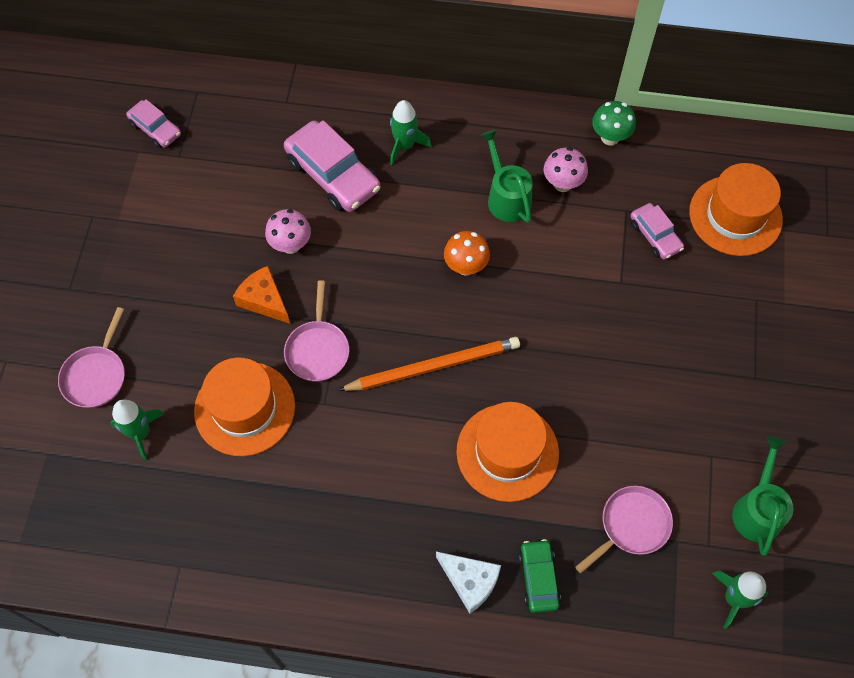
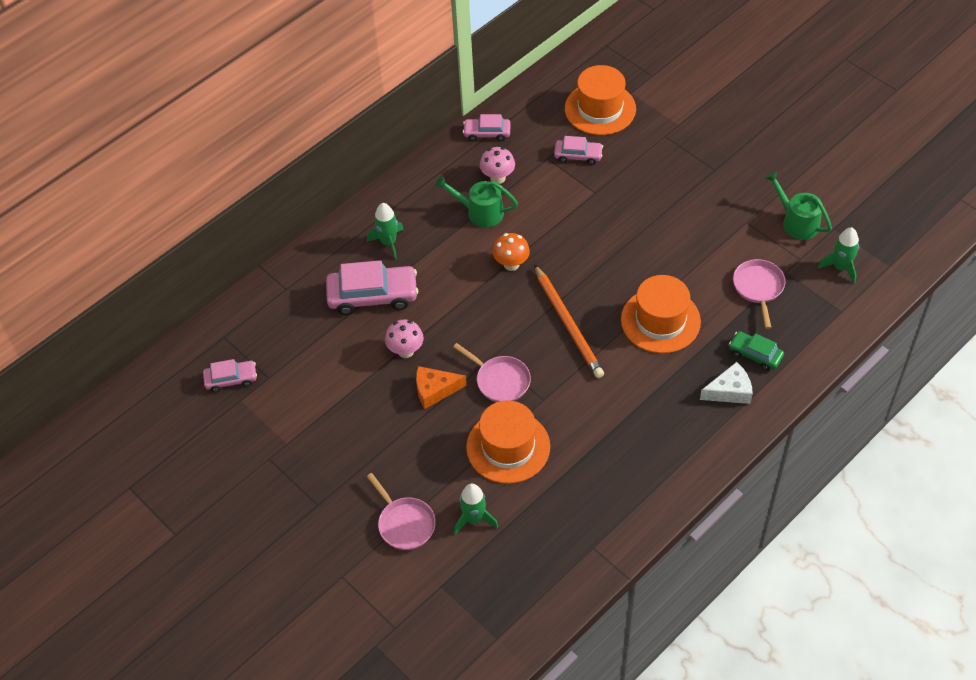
camera: 50 degrees left, 10 degrees down
(433, 366) = (568, 324): orange pencil -> orange pencil turned 135 degrees clockwise
(610, 137) = (487, 133): green mushroom -> pink car

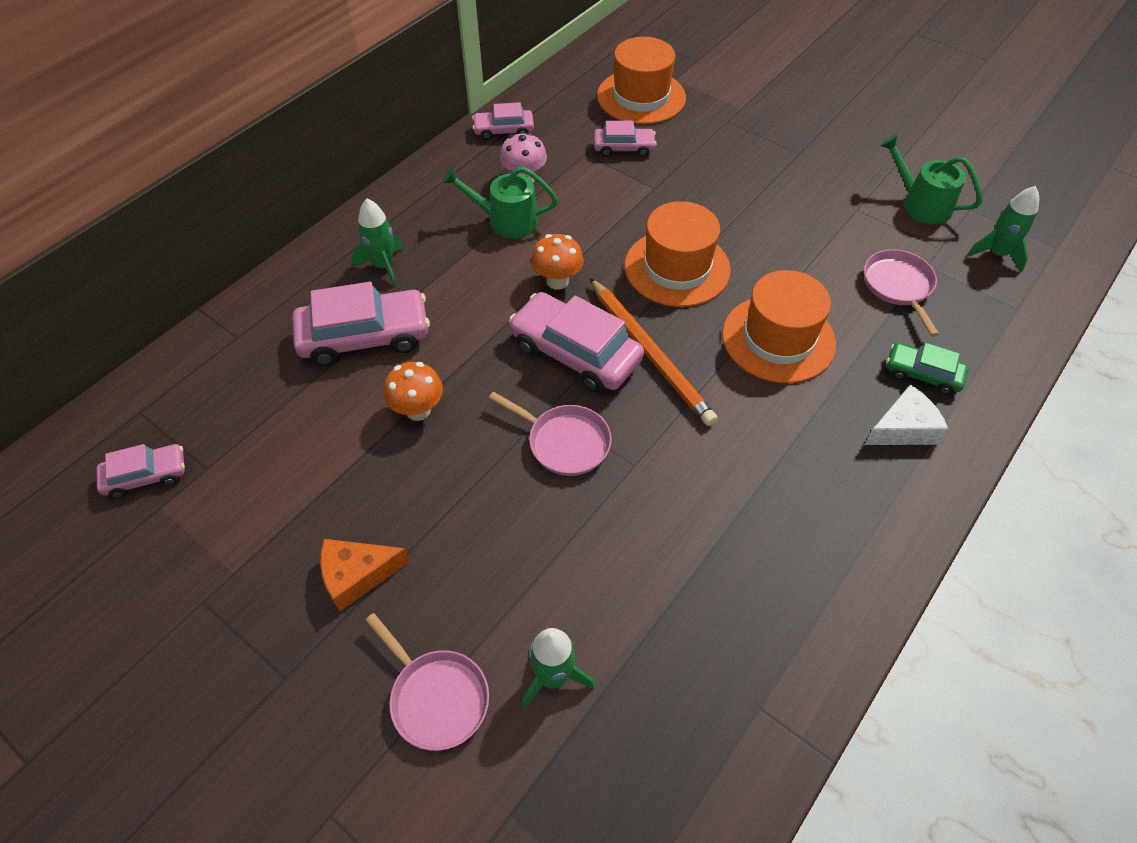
camera: 10 degrees left, 0 degrees up
(406, 351) = (418, 410): pink mushroom -> orange mushroom
(435, 390) = (467, 465): orange cheese -> orange cheese (357, 575)
(508, 447) = (591, 545): orange hat -> orange hat (677, 268)
(516, 319) = (575, 353): none -> pink car

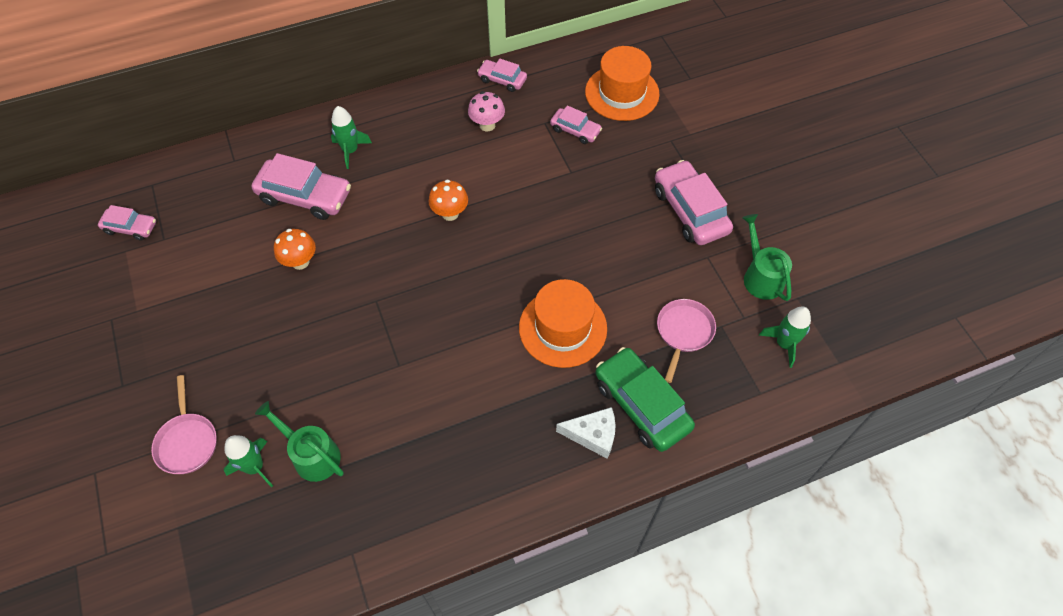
camera: 30 degrees right, 5 degrees up
(357, 575) = (196, 348): orange cheese -> none
(506, 220) = (451, 152): green watering can -> green watering can (312, 455)
(564, 442) = (369, 328): pink pan -> none
(575, 353) = (422, 271): pink car -> pink car (690, 211)
(650, 353) = (469, 295): orange pencil -> none
(677, 268) = (537, 242): orange hat -> none
(922, 374) = (641, 405): green car -> green car, size x1.78

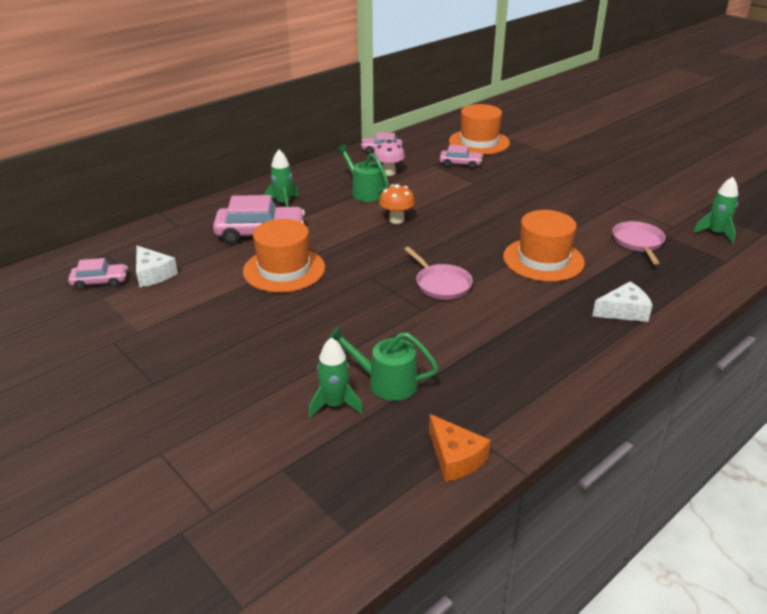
camera: 20 degrees left, 25 degrees down
(180, 231) = (153, 274): none -> white cheese
(187, 441) = (251, 404): pink pan -> pink pan (441, 284)
(300, 262) = (284, 269): orange mushroom -> orange hat
(319, 568) = (455, 458): none -> orange cheese
(641, 405) = (645, 286): green car -> none
(690, 211) = (582, 185): pink car -> none
(761, 276) = (665, 205): green watering can -> green watering can (365, 192)

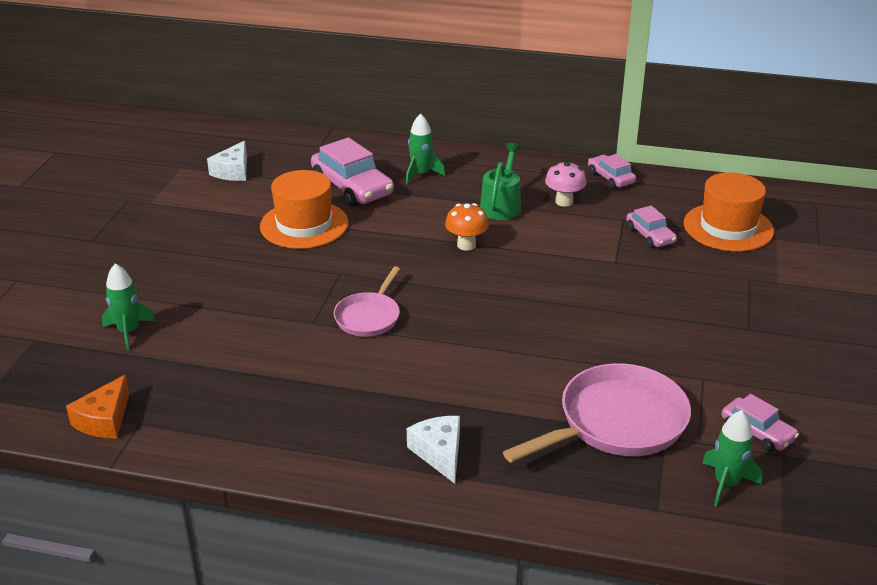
camera: 55 degrees right, 0 degrees up
(100, 282) = (200, 156): pink car -> pink car (757, 432)
(386, 382) = (179, 346): green watering can -> none
(543, 259) = (491, 364): orange hat -> none
(623, 311) = (439, 453): white cheese -> white cheese turned 150 degrees counterclockwise
(638, 243) = (616, 423): pink pan -> pink pan, size x1.72

